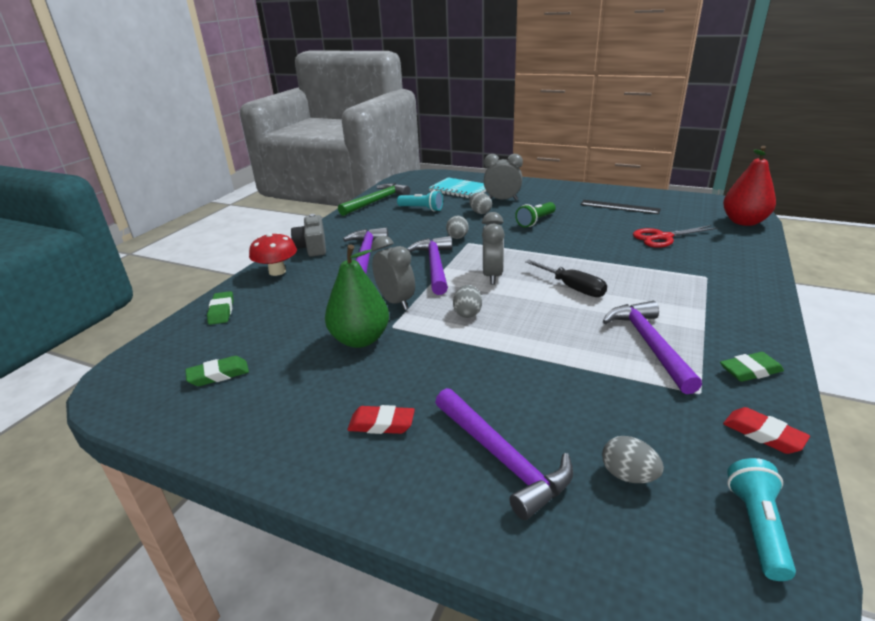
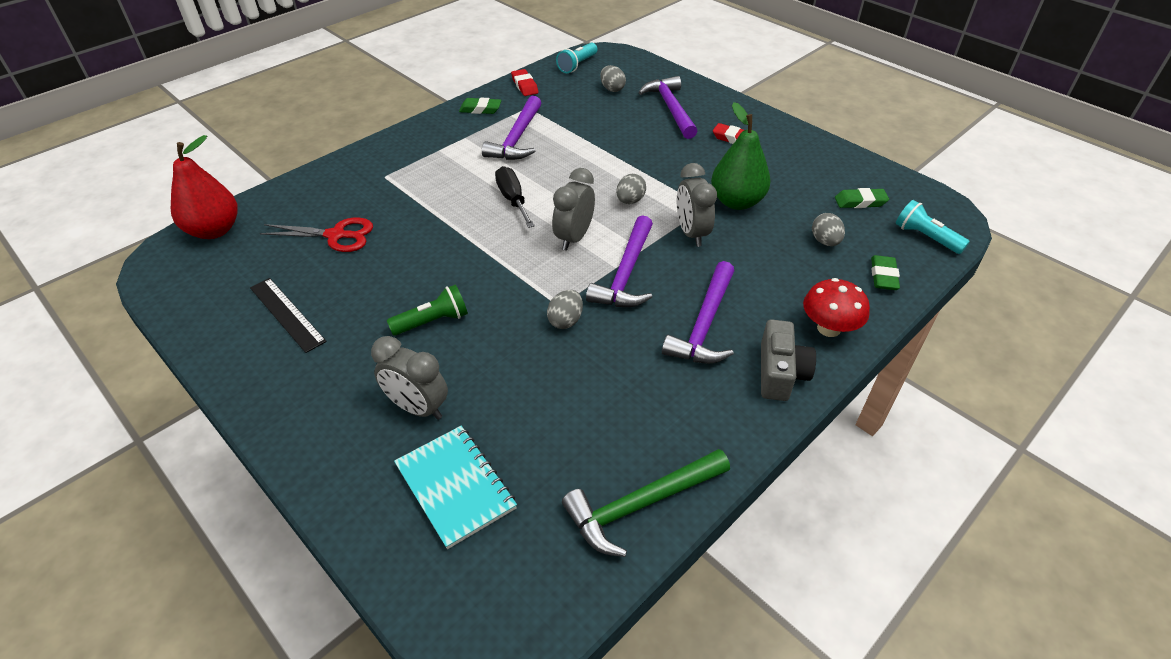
camera: 160 degrees left, 15 degrees up
(421, 209) = (570, 432): turquoise flashlight -> turquoise flashlight (925, 237)
(480, 212) = (485, 378): grey egg -> grey egg (825, 241)

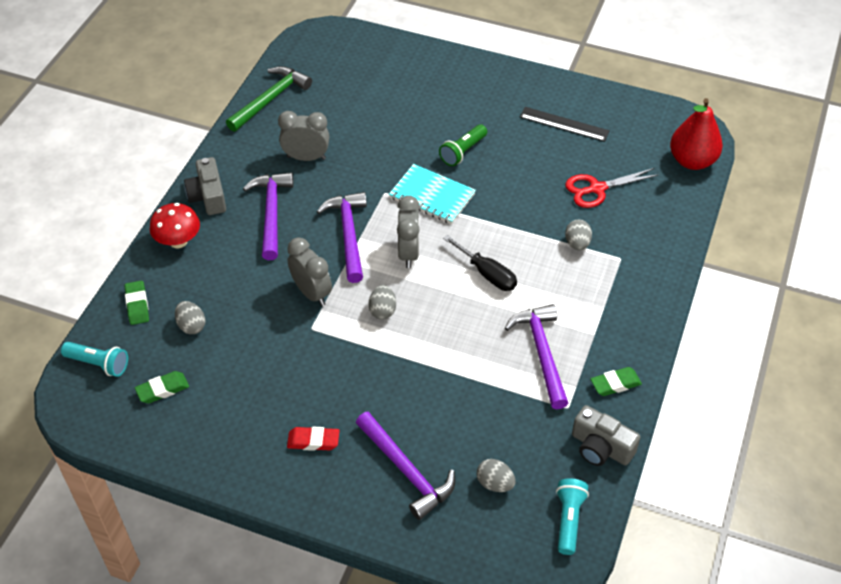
camera: 155 degrees right, 5 degrees up
(418, 408) = (427, 102): grey clock -> grey clock (306, 158)
(455, 487) = (375, 76): turquoise notebook -> turquoise notebook (432, 196)
(524, 86) = (601, 447): red eraser -> grey camera
(565, 320) = (372, 183): grey egg -> grey egg (577, 244)
(736, 201) = (283, 346): green pear -> none

